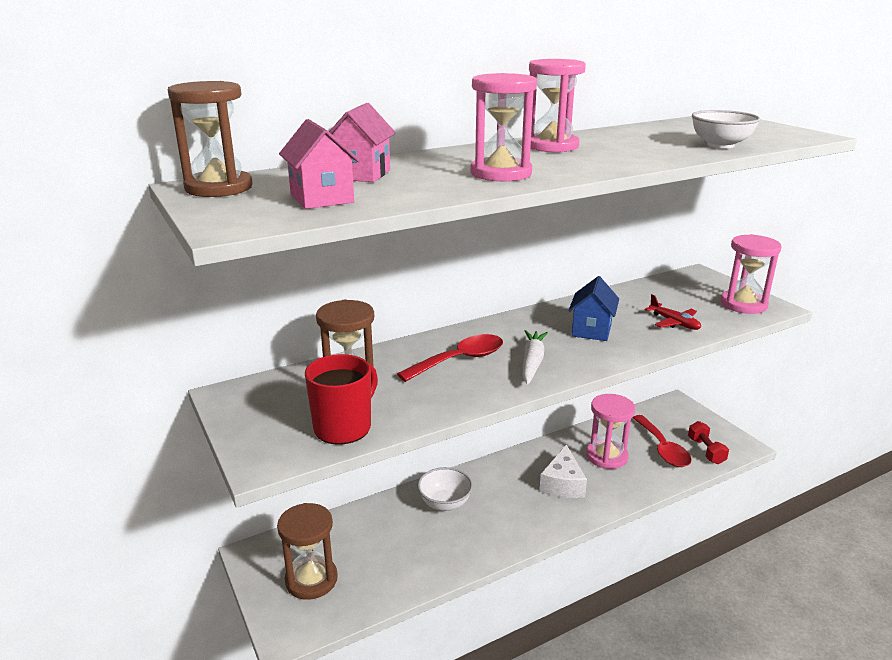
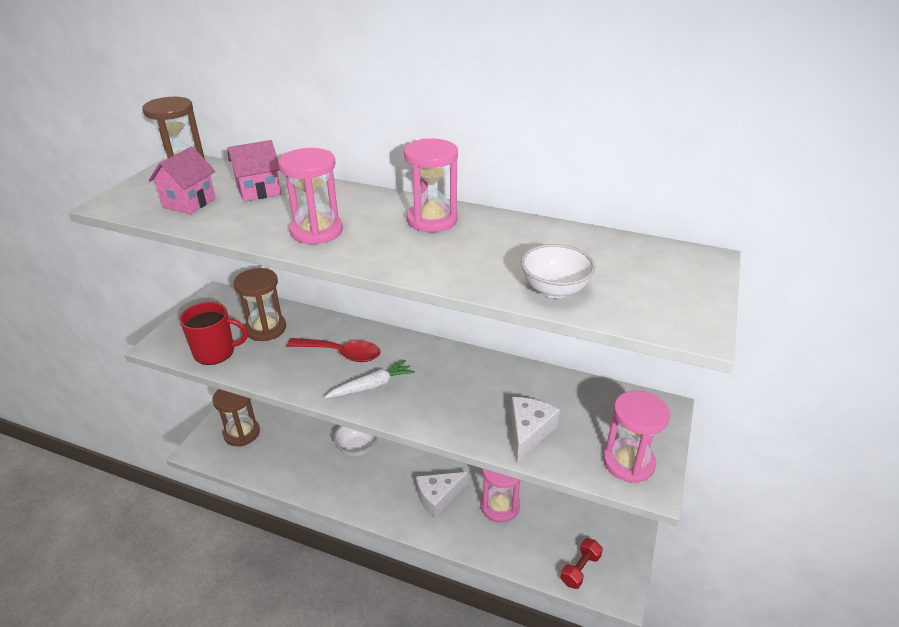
camera: 50 degrees right, 10 degrees up
(591, 330) = (458, 392): blue house -> none
(662, 449) = (550, 537): red spoon -> none
(674, 323) = (529, 432): red plane -> white cheese

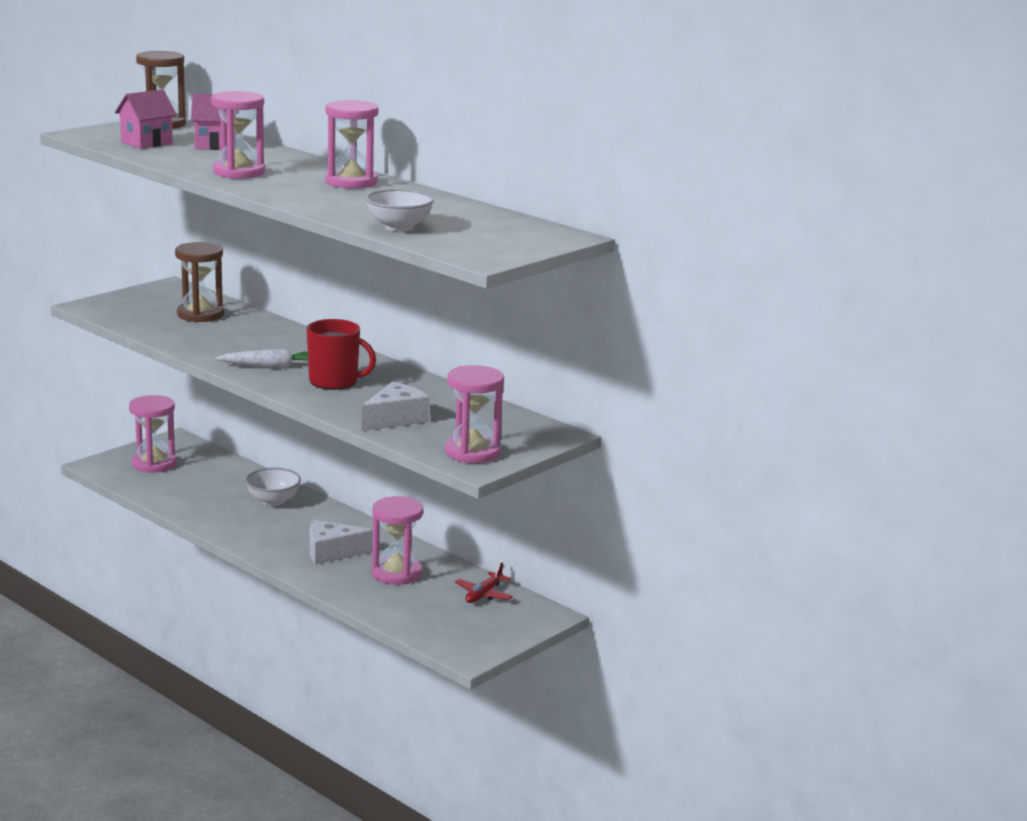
camera: 20 degrees right, 15 degrees down
(215, 352) = (138, 320): red mug -> red mug (334, 382)
(241, 433) = (154, 464): brown hourglass -> pink hourglass
(341, 354) = (261, 343): red spoon -> none
(575, 508) = (483, 594): none -> red plane
(580, 569) = (442, 631): red dumbbell -> none

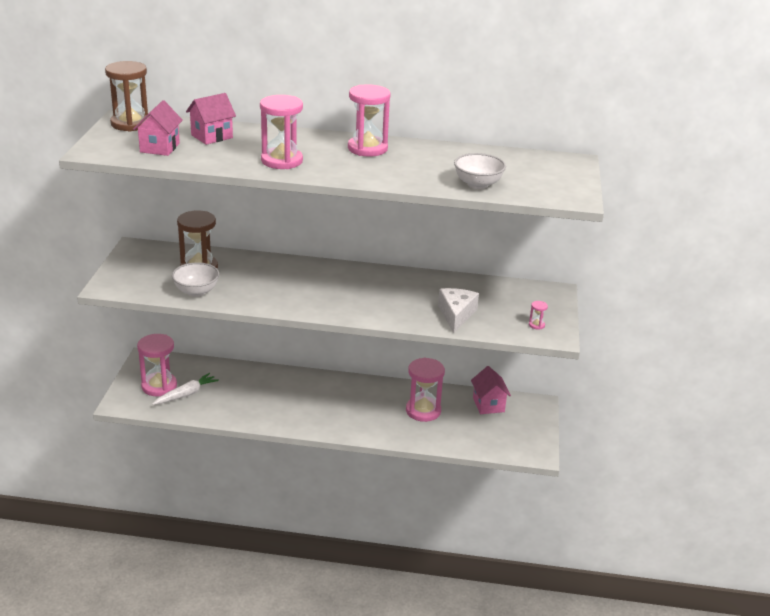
camera: 35 degrees left, 10 degrees up
(270, 366) = (316, 298): white carrot -> white carrot (186, 394)
(273, 501) = (278, 385): white bowl -> white bowl (196, 291)
(332, 552) = (367, 411): white cheese -> none
(334, 382) = (375, 297): red mug -> none
(472, 452) = (536, 325): pink hourglass -> pink hourglass, size x0.41
(483, 594) = (488, 405): red plane -> pink house

